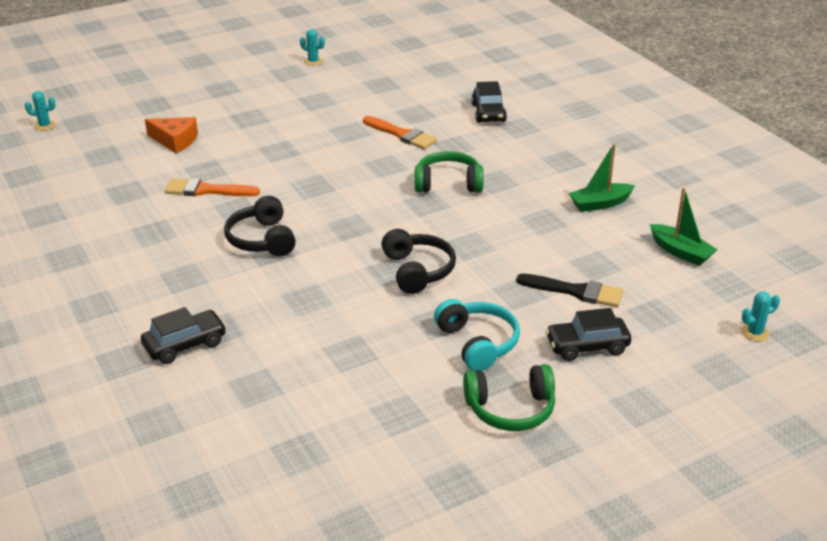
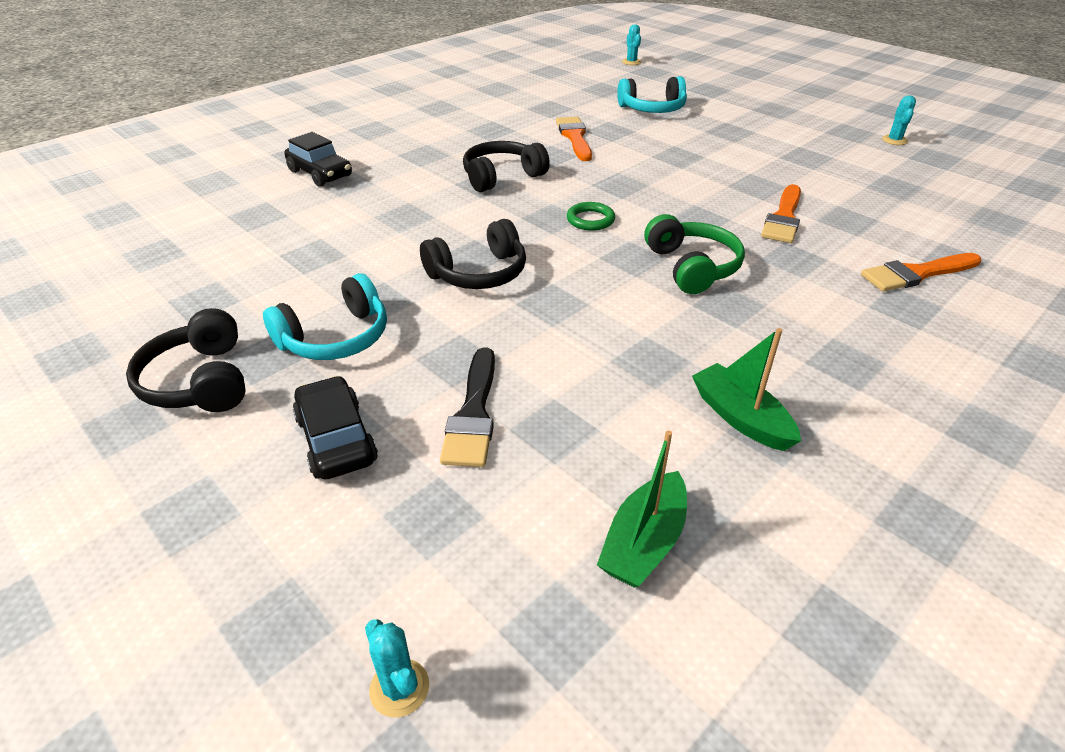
camera: 75 degrees right, 5 degrees up
(175, 141) = (652, 109): orange cheese -> turquoise headphones
(363, 210) = (590, 220): none -> green ring
(488, 113) = (916, 274): black car -> orange brush
(511, 409) = (199, 381): green headphones -> black headphones

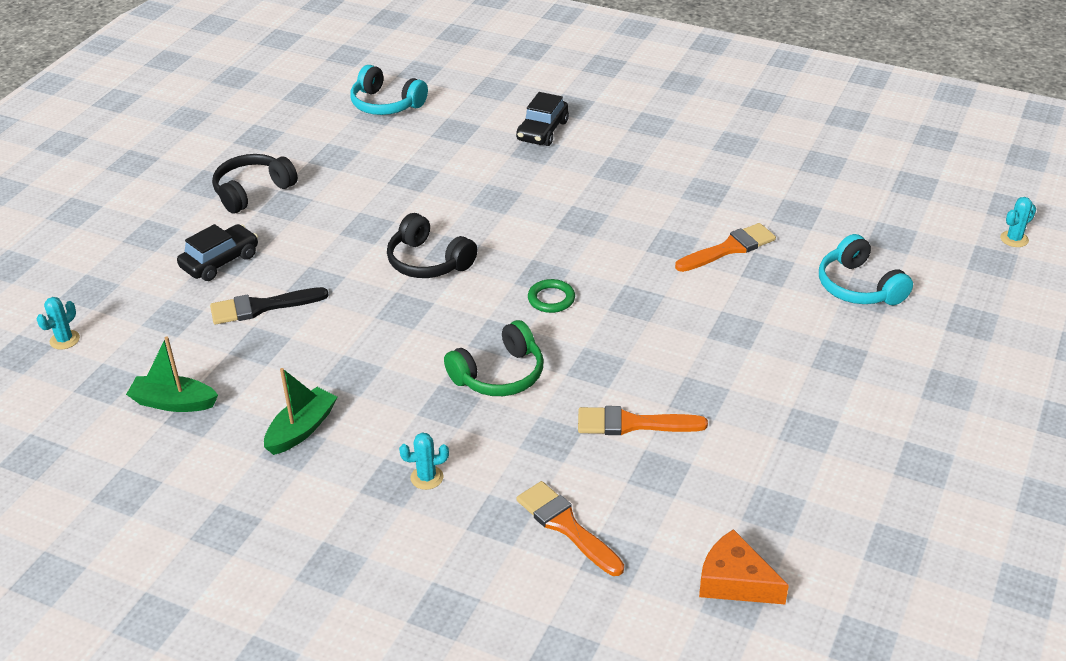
camera: 70 degrees right, 0 degrees up
(336, 338) = (317, 225): turquoise headphones -> turquoise headphones (386, 104)
(501, 176) = (604, 227): black headphones -> none
(894, 140) = (927, 507): turquoise cactus -> turquoise cactus (427, 477)
(977, 216) = (735, 581): none -> orange cheese

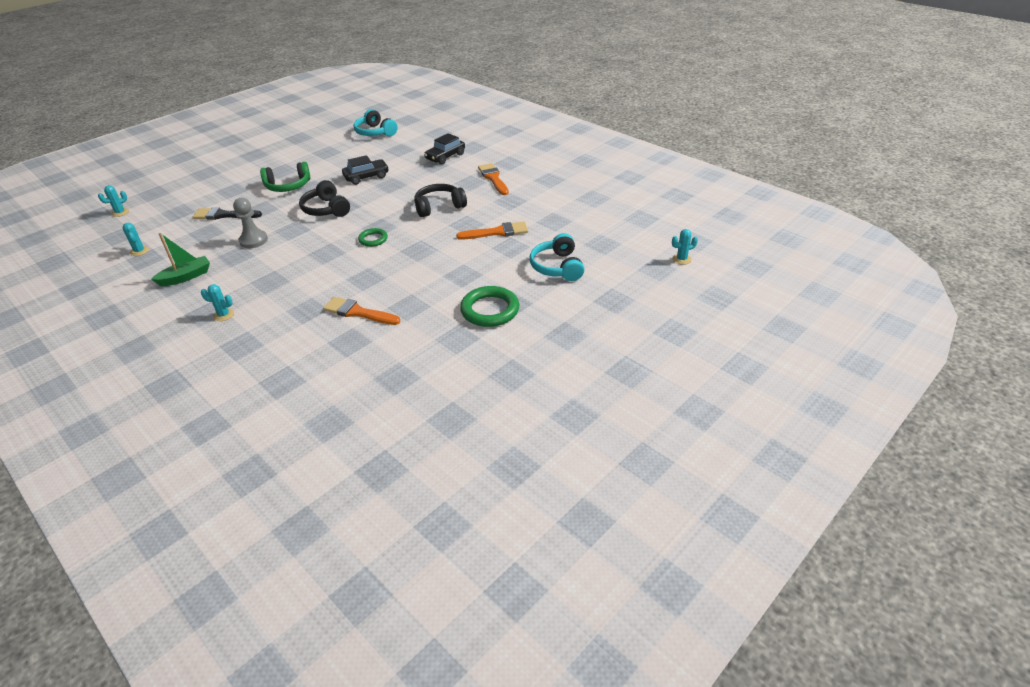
camera: 20 degrees right, 0 degrees up
(173, 402) = (139, 251): green boat -> turquoise cactus
(220, 261) = (225, 190): black car -> black car (366, 177)
(252, 191) = (271, 162): black headphones -> black headphones (439, 207)
(357, 341) = (253, 240): none -> grey pawn
(499, 375) = (310, 272): green headphones -> green headphones (288, 186)
(566, 526) = (272, 358): orange brush -> orange brush (493, 178)
(735, 581) = (337, 412): orange cheese -> none
(818, 375) = (490, 310): none -> green ring

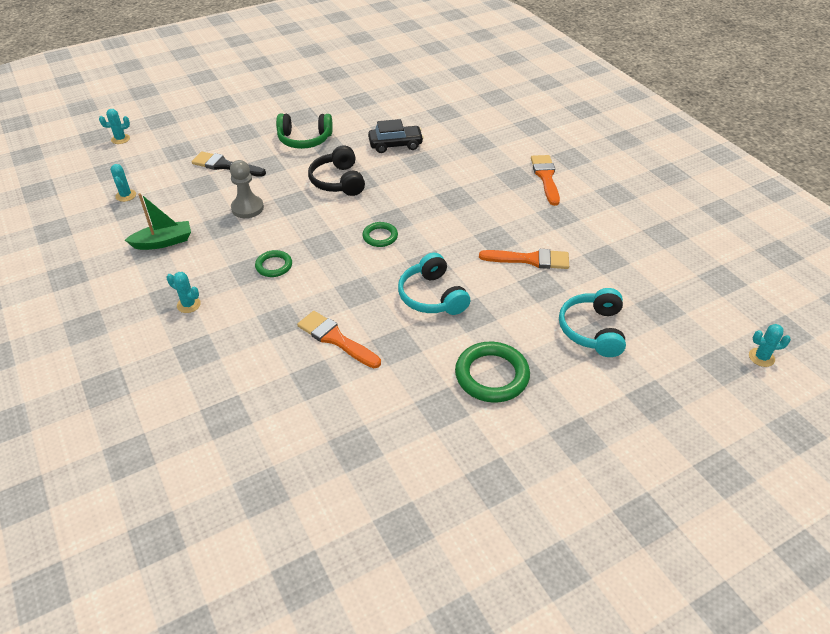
camera: 15 degrees right, 5 degrees up
(290, 275) = (274, 266): none -> green ring
(375, 132) = (422, 82): turquoise headphones -> turquoise headphones (432, 296)
(439, 207) = (469, 206): black headphones -> none
(445, 157) = (495, 134): black car -> none

